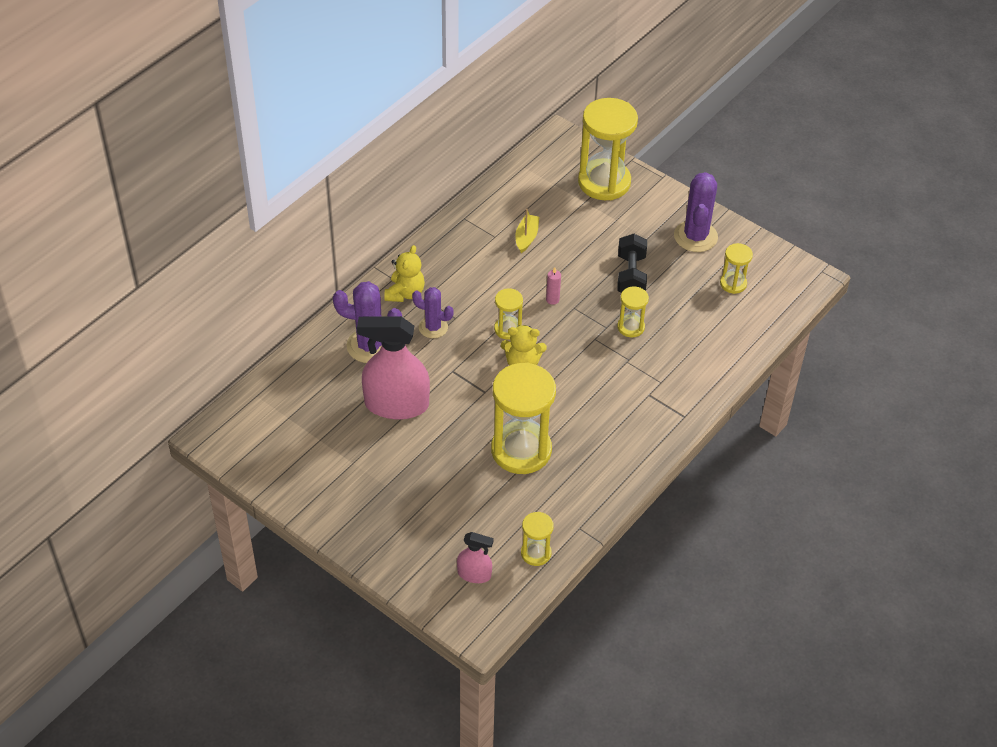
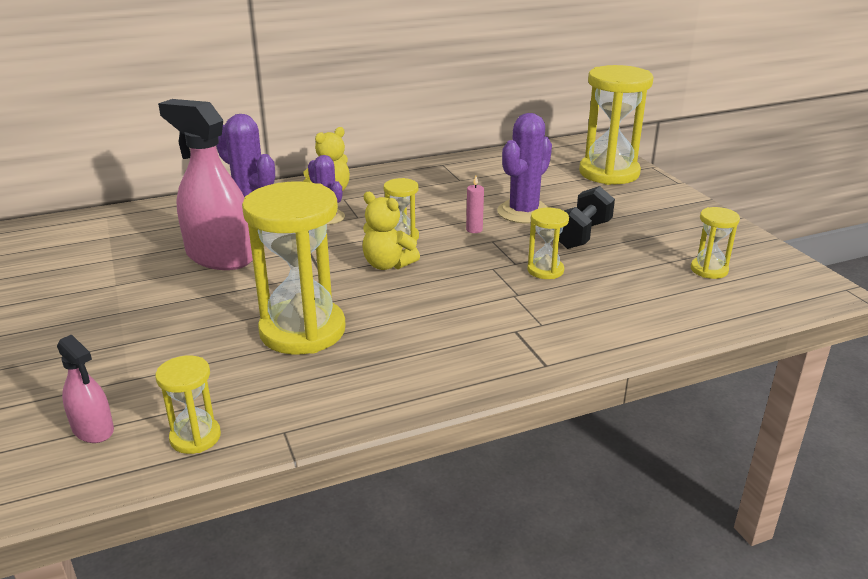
camera: 30 degrees right, 20 degrees down
(526, 237) = (491, 187): yellow boat -> none
(695, 236) = (686, 226): purple cactus -> purple cactus (523, 212)

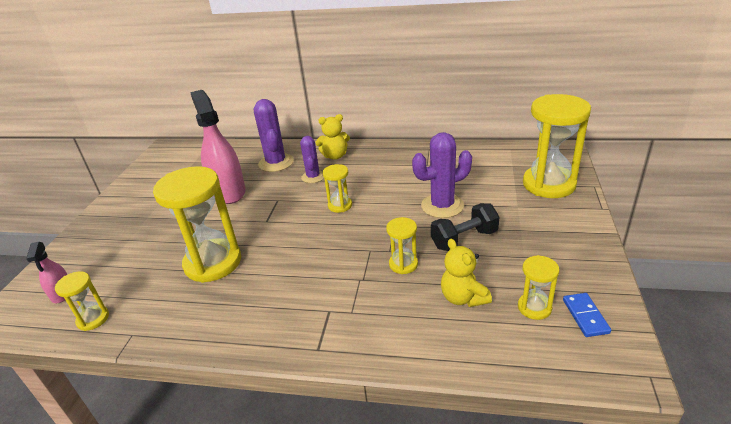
camera: 35 degrees right, 5 degrees up
(387, 265) = (308, 226): yellow teddy bear -> yellow teddy bear (463, 298)
(474, 230) = (392, 212): pink candle -> none
(756, 264) = (585, 316): none -> blue domino

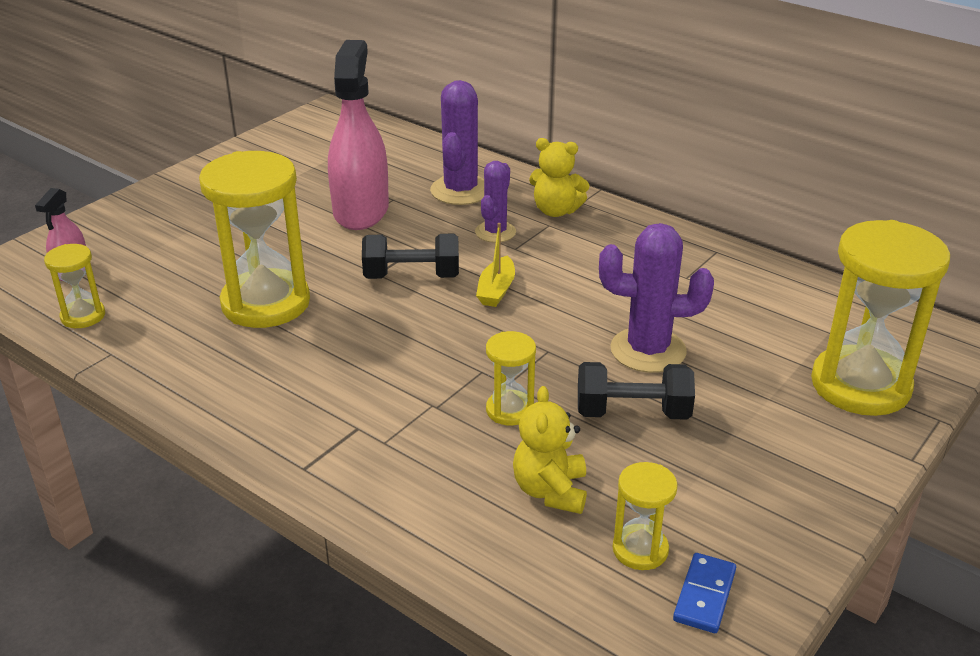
camera: 25 degrees right, 0 degrees up
(287, 215) = (412, 276): none -> black dumbbell
(340, 205) = (496, 290): yellow hourglass -> yellow boat

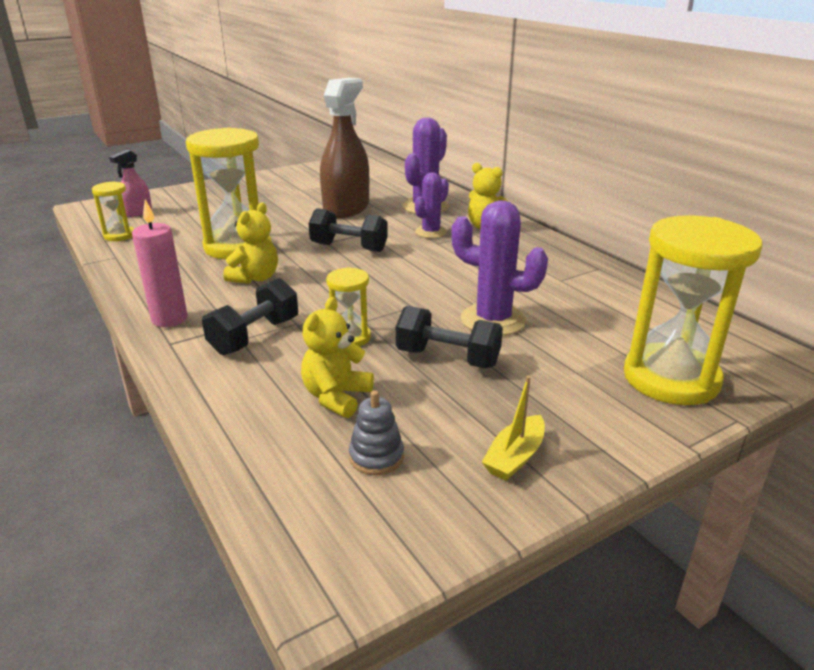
camera: 20 degrees right, 5 degrees down
(273, 434) = (169, 319): none -> pink candle
(330, 349) = (255, 278): none -> yellow teddy bear
(361, 211) = (346, 208): pink spray bottle -> brown spray bottle
(398, 434) = (255, 336): none -> black dumbbell
(496, 290) = (403, 264): yellow boat -> yellow boat (515, 457)
(640, 549) = (376, 457): yellow hourglass -> grey stacking toy
(704, 595) = (406, 508): blue domino -> none

